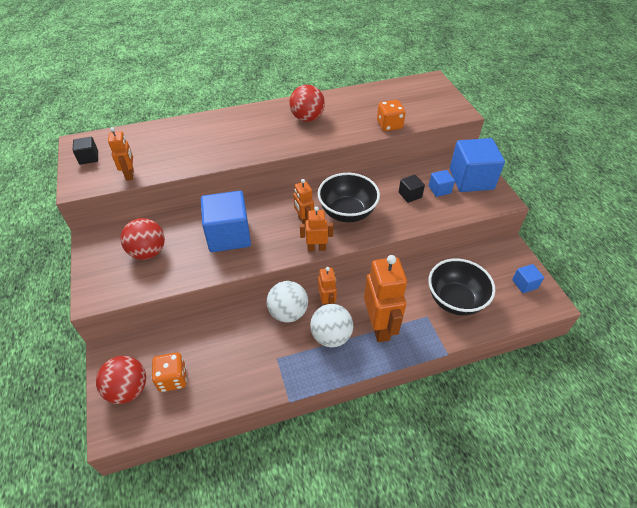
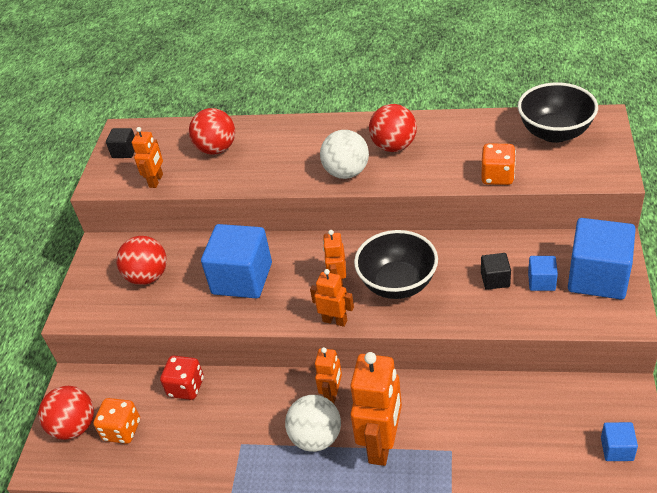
camera: 30 degrees right, 5 degrees down
(170, 142) = (216, 149): none -> red ball
(211, 330) = (186, 387): none -> red dice
(288, 313) = (281, 393): white ball -> white ball (346, 172)
(455, 300) = (501, 441): black bowl -> black bowl (554, 133)

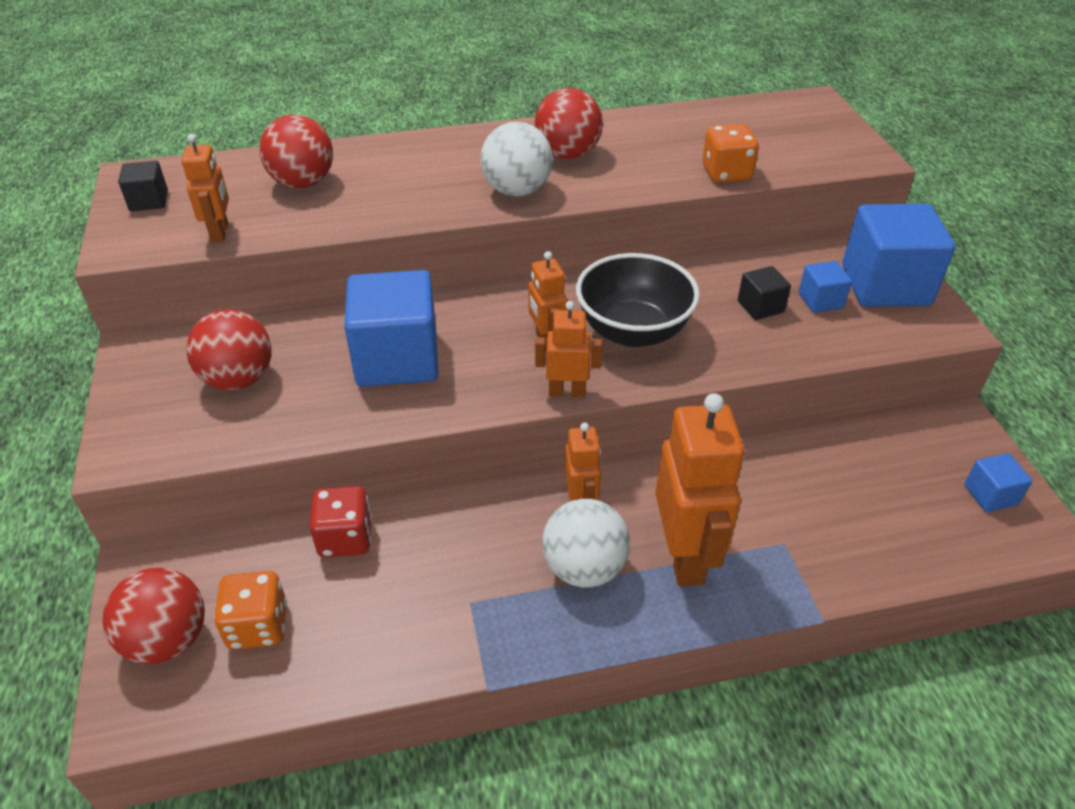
camera: 25 degrees left, 0 degrees up
(554, 133) = (768, 120): black bowl -> none

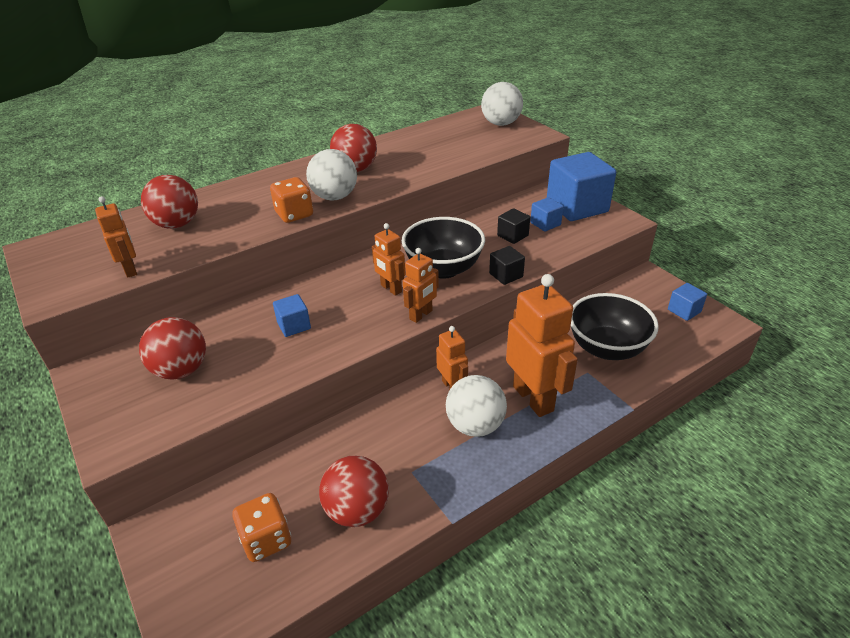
camera: 20 degrees left, 5 degrees down
(149, 201) = (59, 262): black cube -> black cube (506, 275)
(168, 639) = (199, 573): red ball -> red ball (357, 510)
(345, 538) = (301, 459): red dice -> none
(397, 359) = (294, 325): blue cube -> blue cube, size x0.47
(567, 392) = (421, 315): orange robot -> orange robot turned 150 degrees clockwise
(726, 173) = (462, 160): orange dice -> orange dice (294, 214)
(818, 126) = (501, 124): none -> white ball
(833, 516) = (606, 348): none -> black bowl

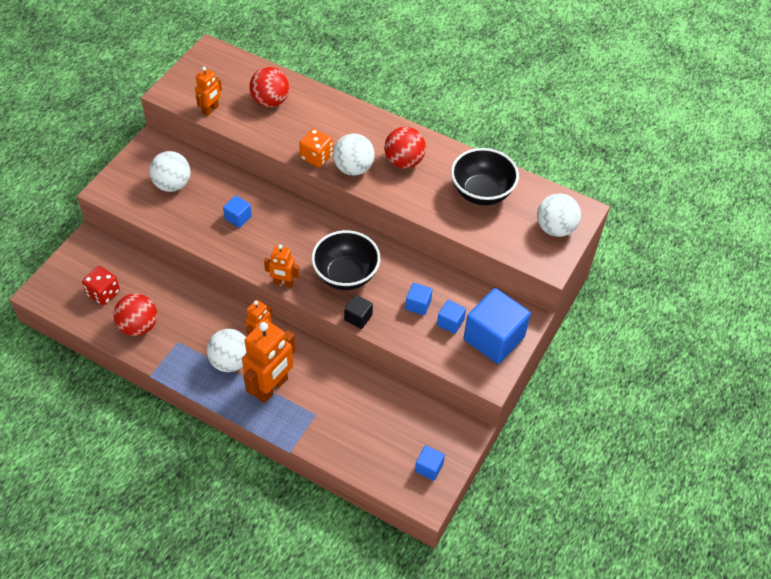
camera: 60 degrees right, 15 degrees up
(181, 370) = (172, 184): red ball -> white ball
(266, 539) = (103, 293): orange dice -> red dice
(391, 289) = (304, 253): orange robot -> none
(512, 235) = (418, 305): black cube -> blue cube
(606, 348) = (350, 420): black bowl -> black bowl (481, 192)

